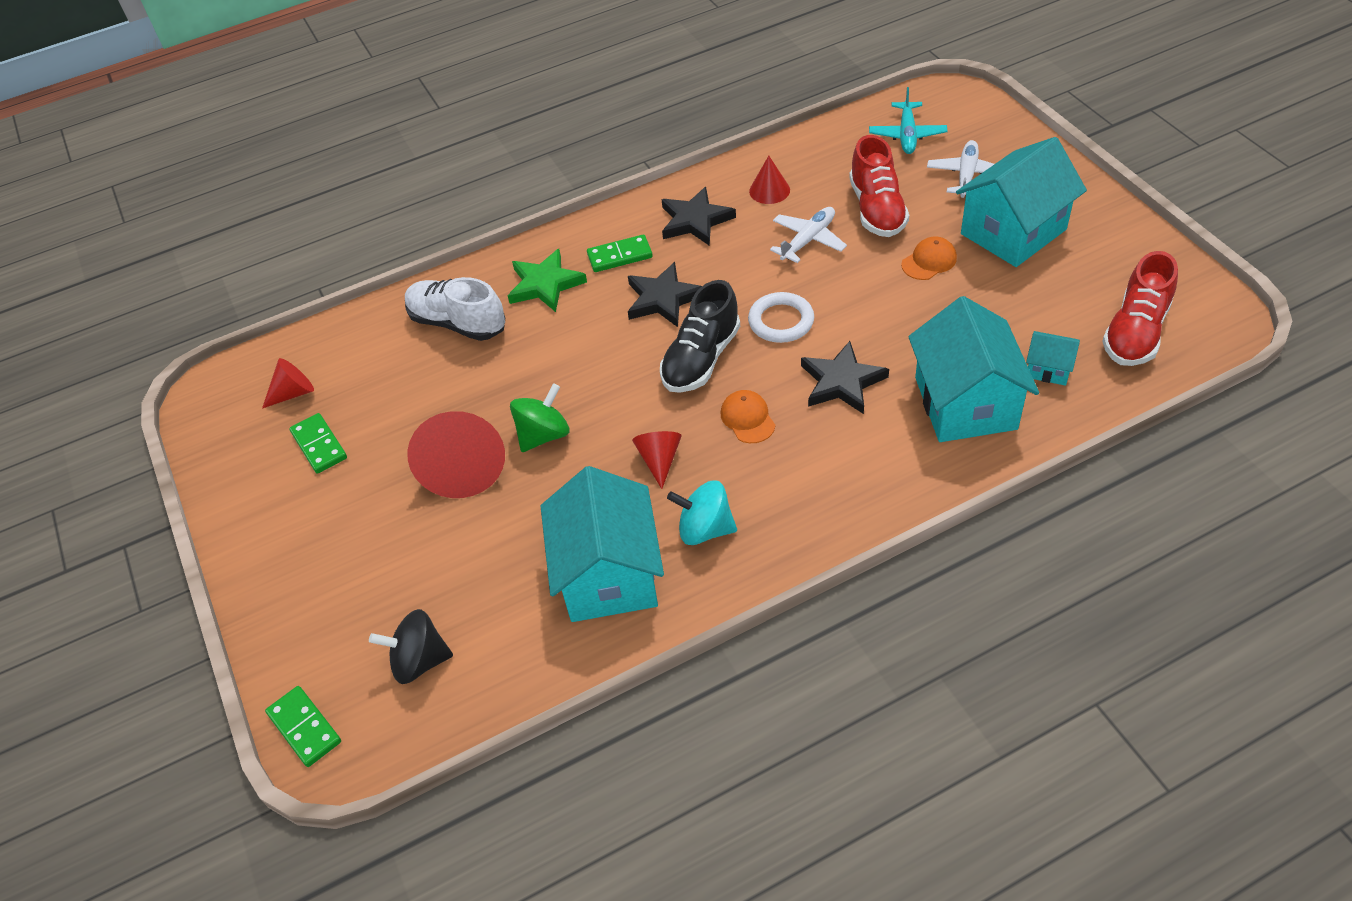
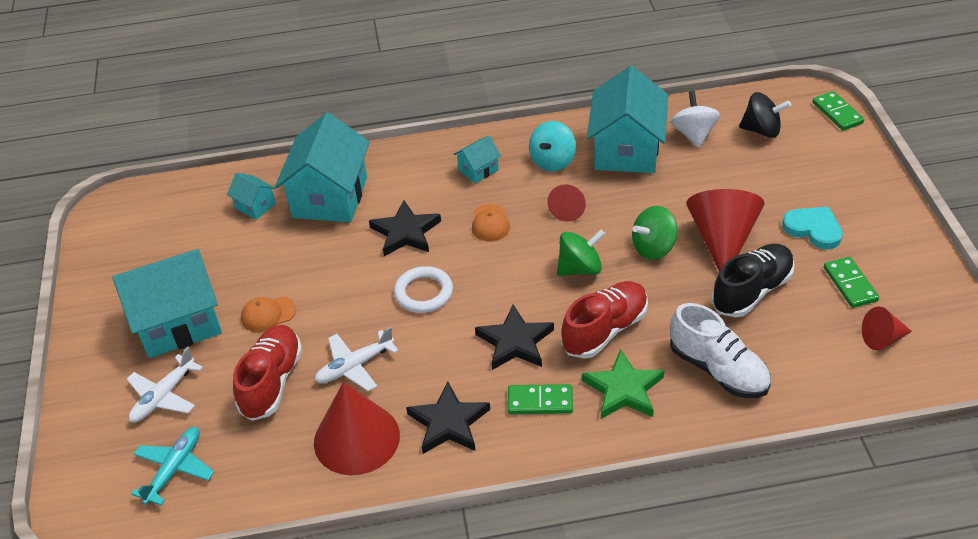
camera: 165 degrees left, 5 degrees down
(355, 508) = (813, 229): none -> turquoise heart
(518, 628) = (694, 134): none -> white spinning top
(621, 389) = (580, 268): none -> green spinning top
(701, 359) = (505, 277): black shoe -> black shoe (752, 291)
(705, 529) = (552, 161): turquoise spinning top -> turquoise spinning top turned 90 degrees clockwise
(769, 190) = (356, 438): red cone -> red cone, size x1.91
(799, 490) = (478, 170): none -> turquoise house
(1135, 332) = (173, 216): red shoe -> red shoe (605, 330)

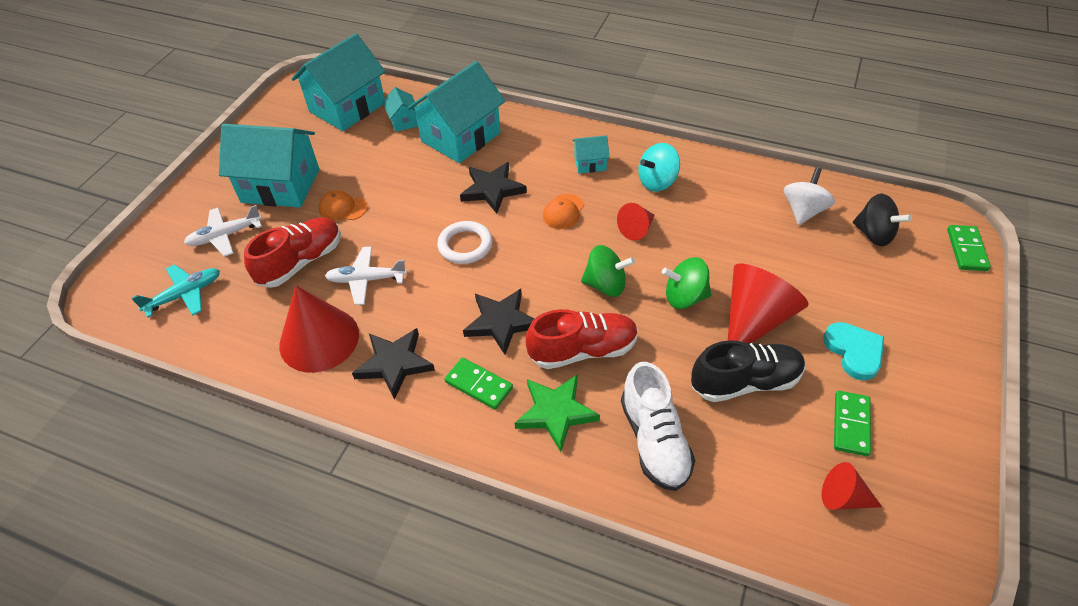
camera: 30 degrees right, 5 degrees up
(626, 150) = (730, 199): turquoise house -> turquoise house (347, 107)

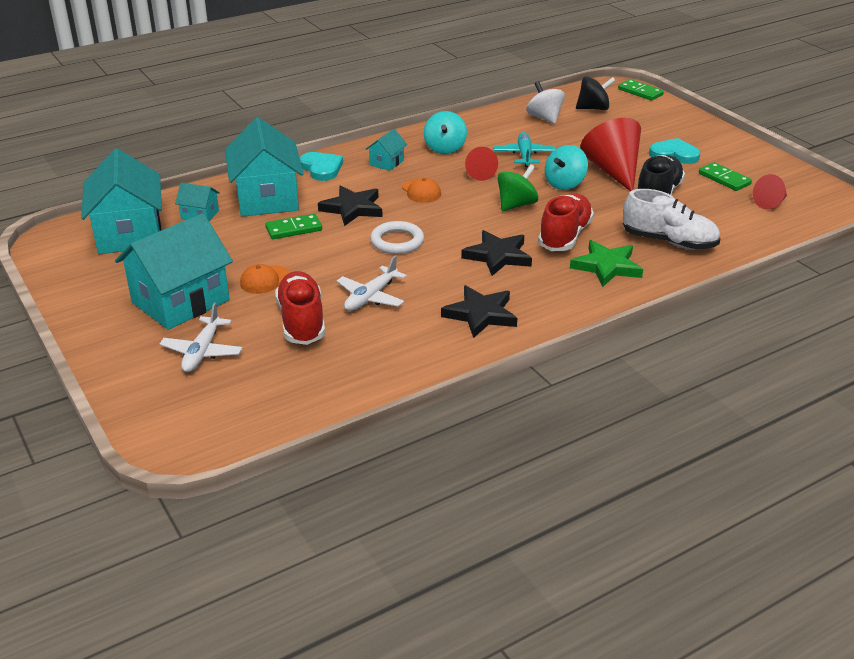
camera: 55 degrees left, 15 degrees down
(185, 295) = (250, 397): turquoise plane -> turquoise plane (524, 155)
(319, 339) = (408, 341): red cone -> none
(478, 385) = (546, 287): green domino -> green domino (294, 229)
(538, 135) = (321, 168): none -> turquoise heart
(685, 297) = (564, 184): green spinning top -> turquoise spinning top

